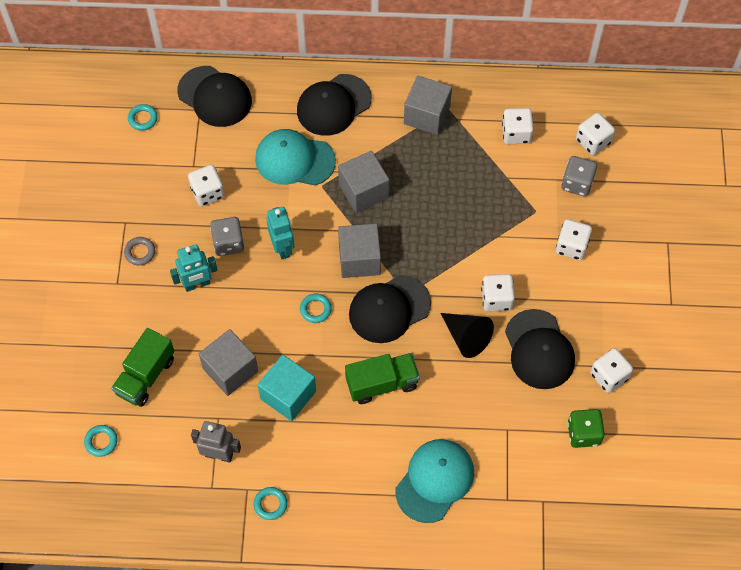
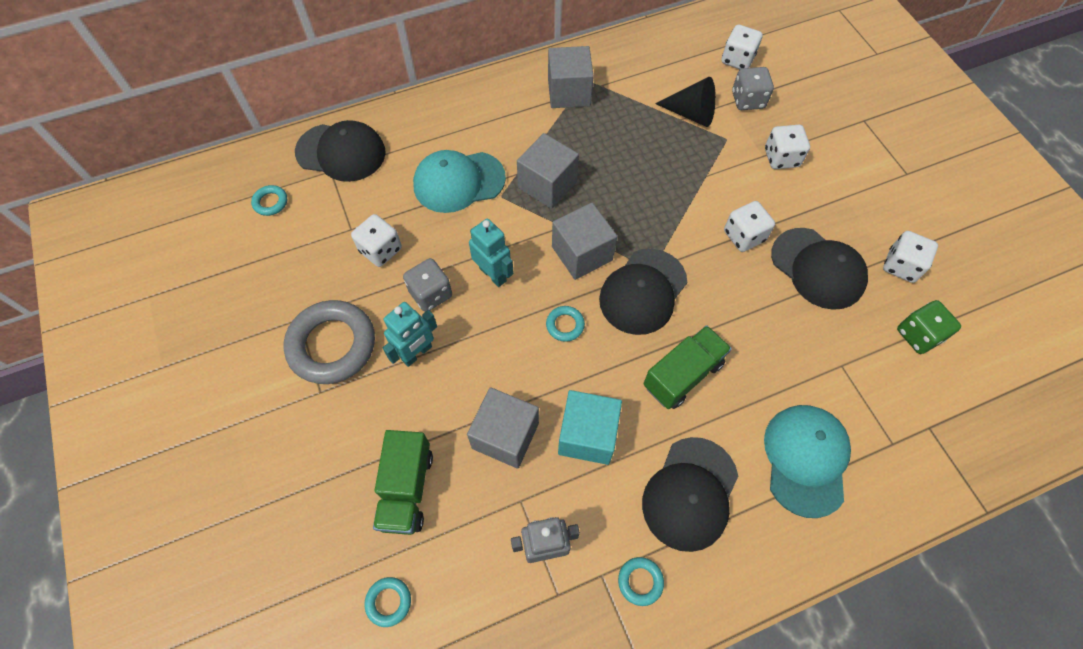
camera: 25 degrees left, 0 degrees up
(140, 252) = (332, 345): grey ring -> grey ring, size x2.28
(333, 105) = (471, 116): black cap -> black cap (690, 493)
(466, 337) = (739, 287): black cone -> black cone (691, 114)
(516, 133) = (663, 78): white dice -> none

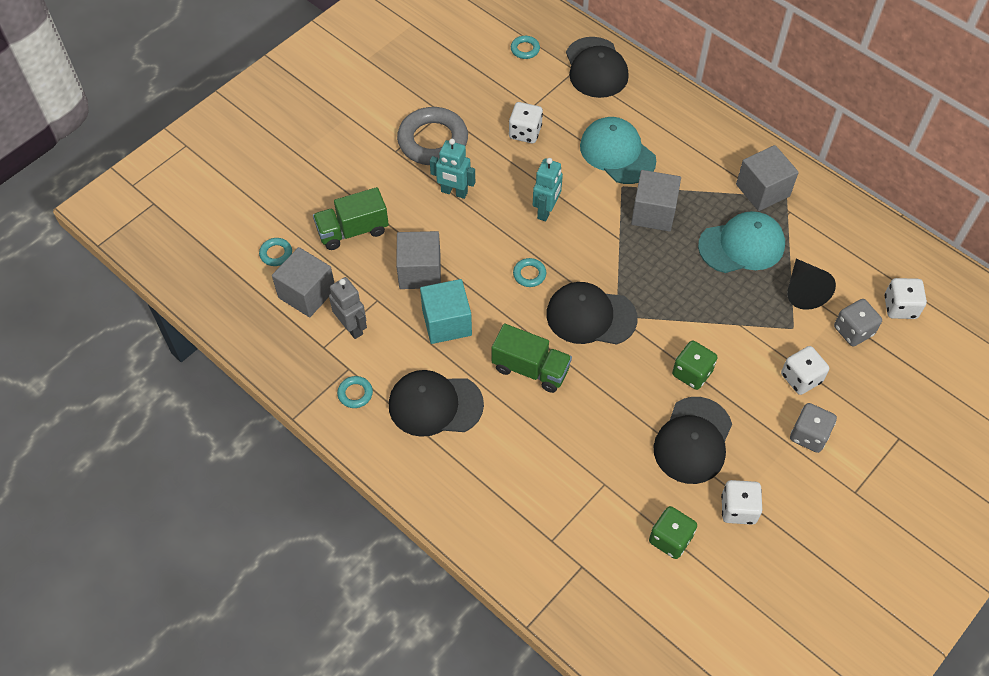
camera: 65 degrees right, 5 degrees down
(430, 294) = (506, 179): grey dice -> grey dice (809, 435)
(582, 253) = (601, 261): grey cube -> grey cube (307, 293)
(744, 236) = (692, 373): white dice -> green dice
(805, 459) = (503, 477): turquoise cap -> turquoise cap (741, 245)

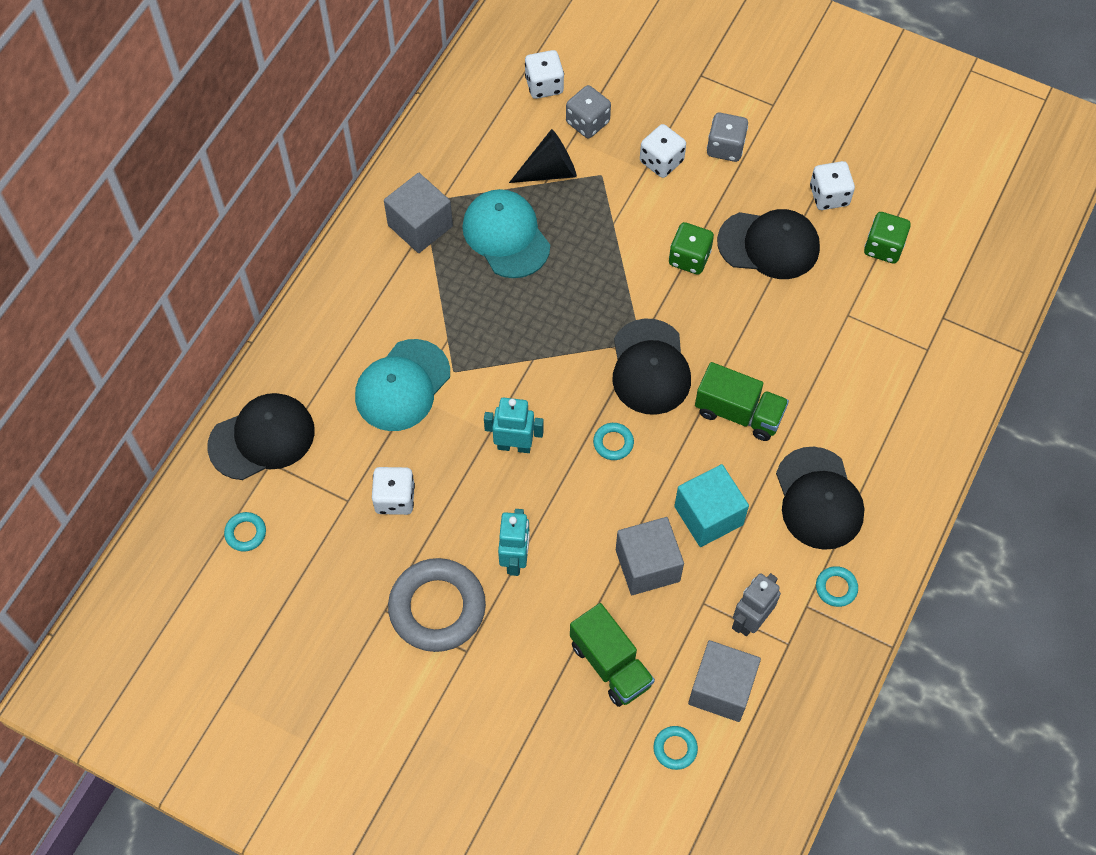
camera: 105 degrees left, 5 degrees up
(530, 369) = (739, 413): green truck -> green truck turned 105 degrees clockwise
(653, 212) = (484, 330): grey cube -> none

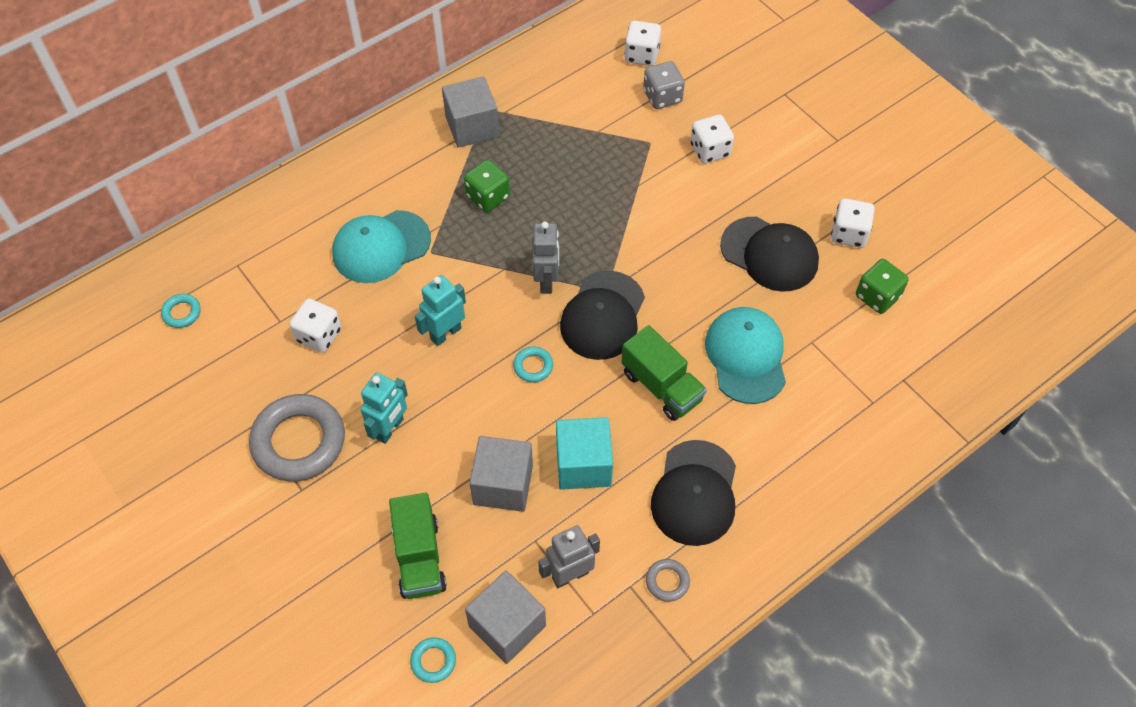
camera: 25 degrees right, 5 degrees down
(262, 438) = (242, 243): black cap -> none
(506, 236) = (539, 161): turquoise cap -> turquoise cap (746, 356)
(514, 445) = (445, 333): turquoise robot -> turquoise robot turned 75 degrees counterclockwise
(550, 171) = (607, 123): black cone -> none
(580, 355) = (546, 281): none -> grey robot
(689, 258) = (690, 238): green dice -> green dice (488, 197)
(725, 147) = (774, 159): grey dice -> none
(836, 588) = (667, 581): turquoise ring -> grey ring

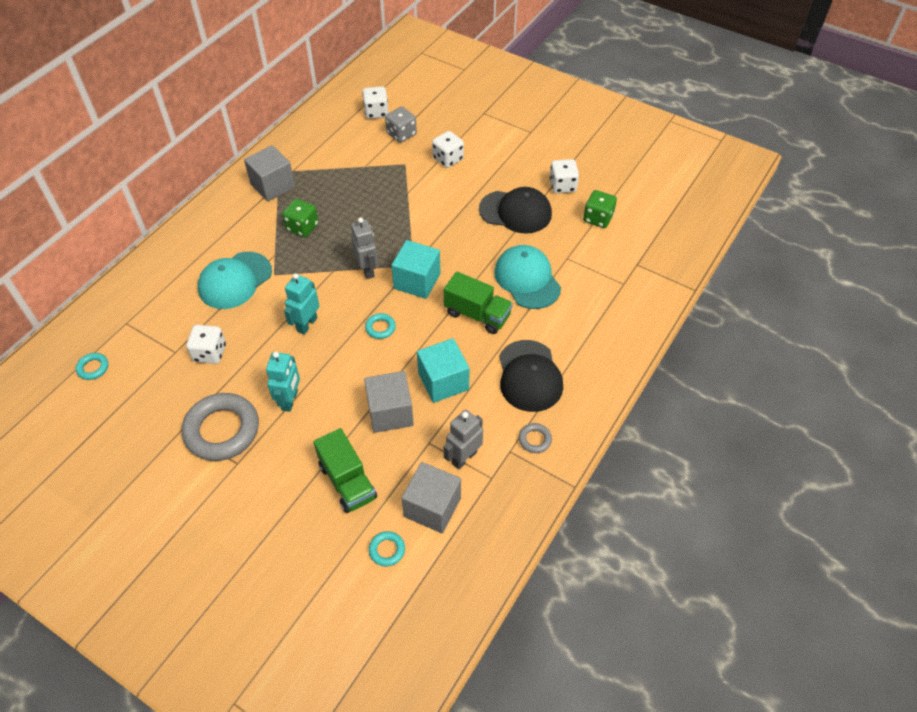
camera: 20 degrees left, 5 degrees down
(603, 315) = (417, 281): black cap -> turquoise cube

